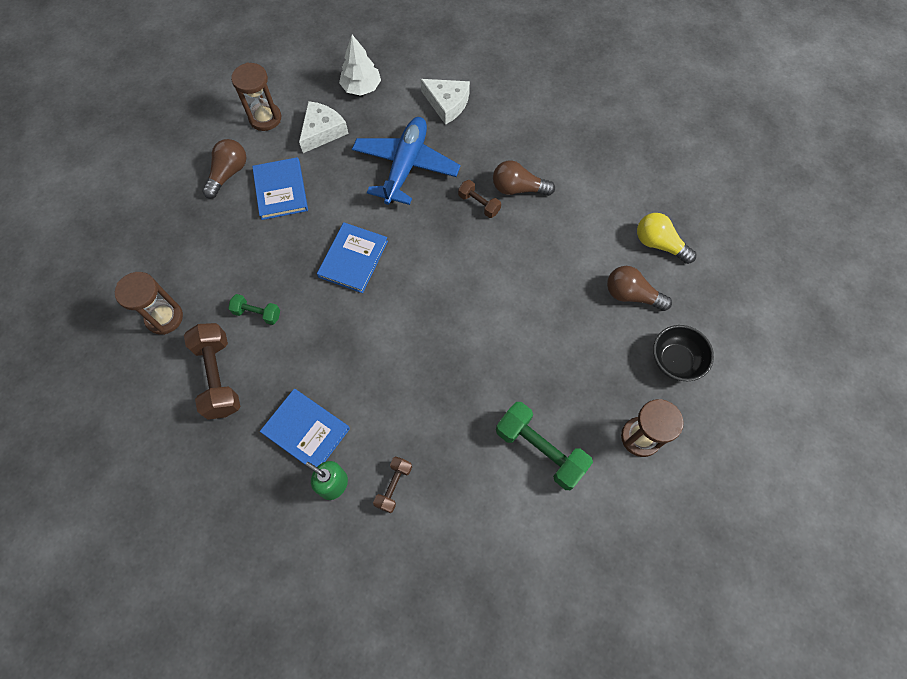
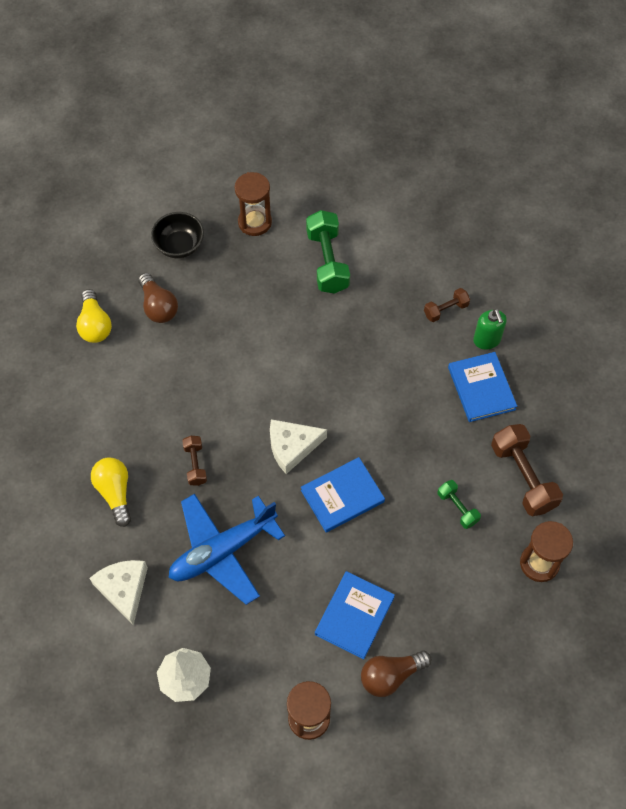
camera: 140 degrees left, 5 degrees down
(218, 377) = (523, 477): brown dumbbell -> brown dumbbell turned 45 degrees counterclockwise
(322, 131) = (266, 654): white cheese -> white cheese (292, 447)
(513, 149) = (115, 493): none -> yellow light bulb
(518, 188) = (150, 453): brown light bulb -> none

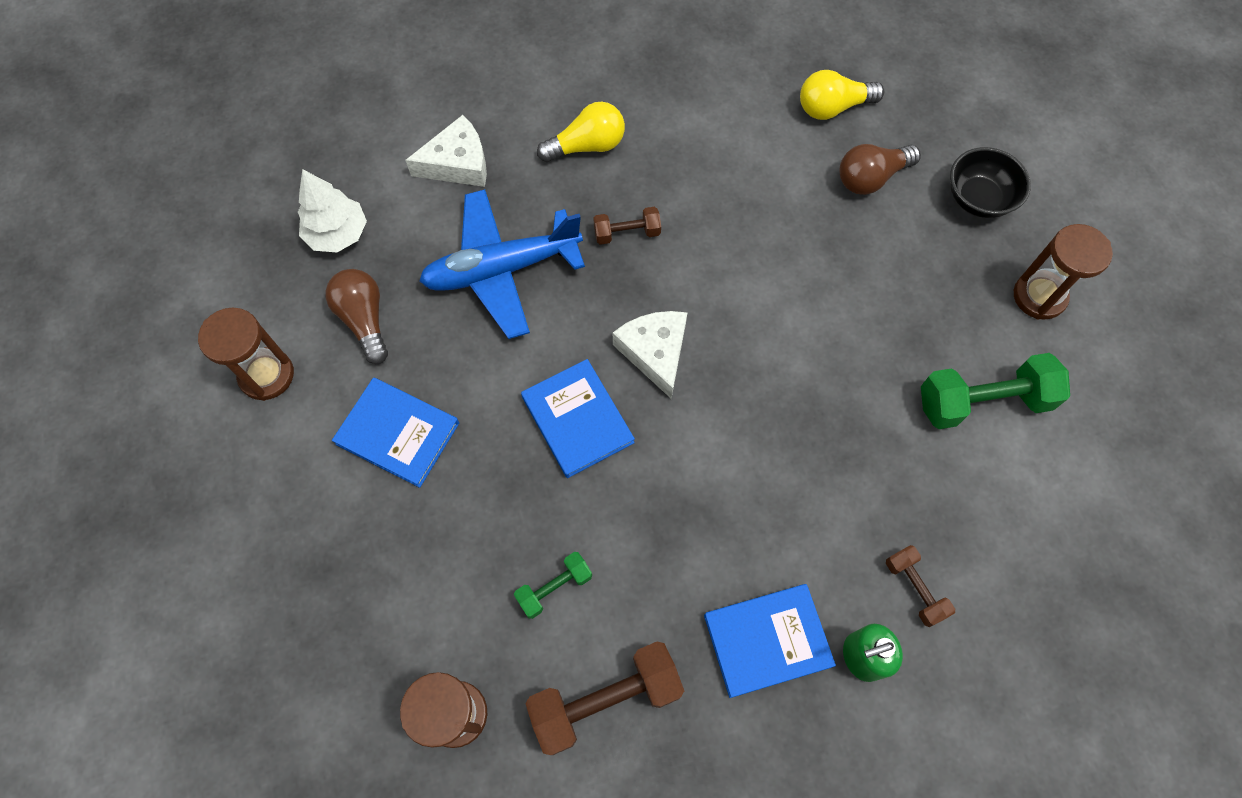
camera: 90 degrees right, 5 degrees up
(223, 551) = (502, 269): blue plane -> blue plane turned 75 degrees counterclockwise
(391, 675) = (308, 480): brown light bulb -> brown light bulb (364, 320)

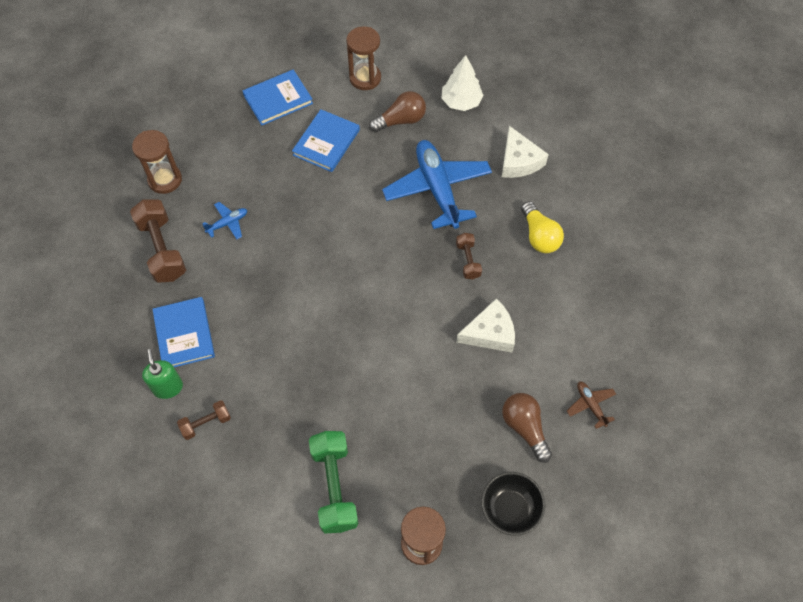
camera: 90 degrees right, 5 degrees down
(554, 588) = (227, 223): green dumbbell -> blue plane
(577, 419) = (331, 233): blue book -> blue book (278, 99)
(655, 352) = (377, 277): white cheese -> white cheese (490, 333)
(833, 107) = (590, 405): yellow light bulb -> brown plane

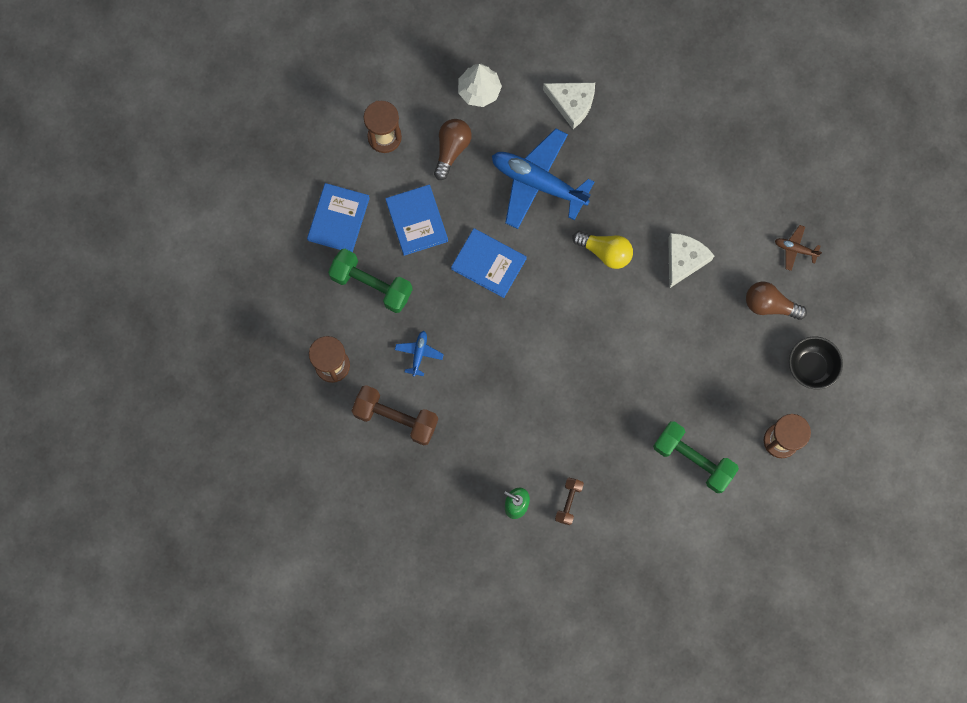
camera: 45 degrees left, 15 degrees up
(184, 334) = (484, 461): blue book -> blue book (488, 264)
(250, 155) = (371, 285): none -> green dumbbell
(468, 260) = (616, 220): brown dumbbell -> none
(539, 236) = (645, 153): yellow light bulb -> yellow light bulb (605, 252)

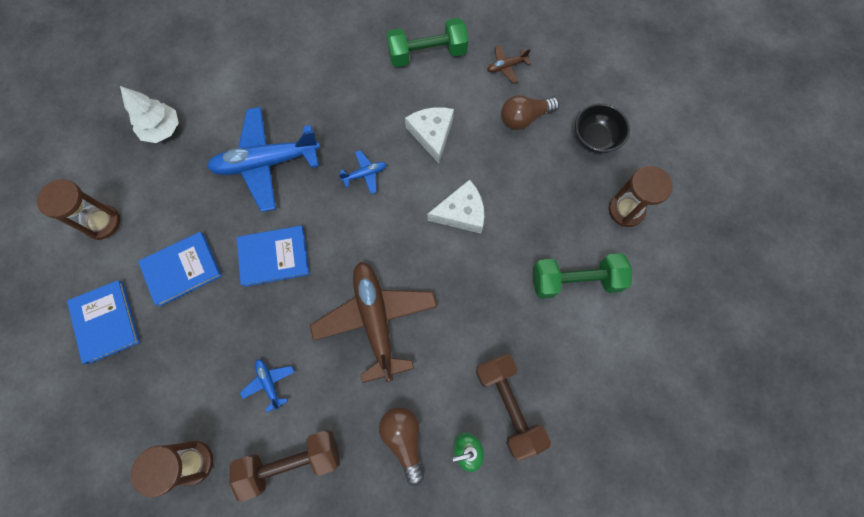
camera: 40 degrees left, 5 degrees down
(371, 285) = (179, 356): green dumbbell -> green dumbbell (427, 54)
(416, 221) = (182, 269): blue book -> blue book turned 60 degrees counterclockwise
(451, 149) = (171, 190): brown light bulb -> brown light bulb (404, 439)
(525, 370) = (376, 320): none -> brown plane
(568, 502) = (508, 405): brown dumbbell -> brown dumbbell, size x1.85
(572, 103) = (248, 87): white cheese -> white cheese (461, 213)
(605, 252) = (365, 174): yellow light bulb -> blue plane

